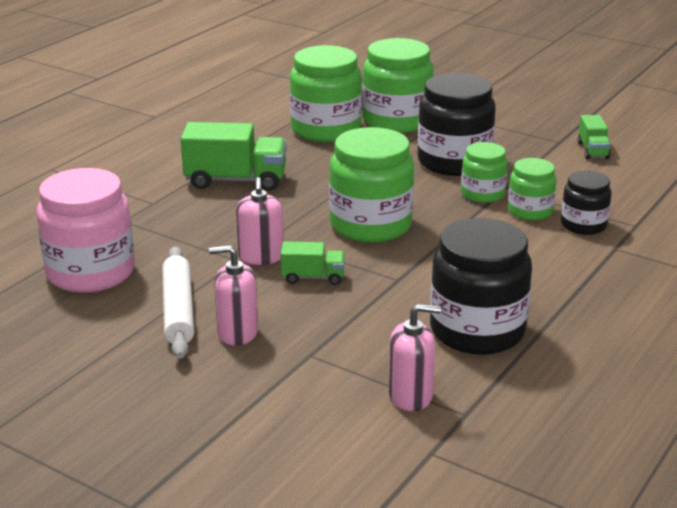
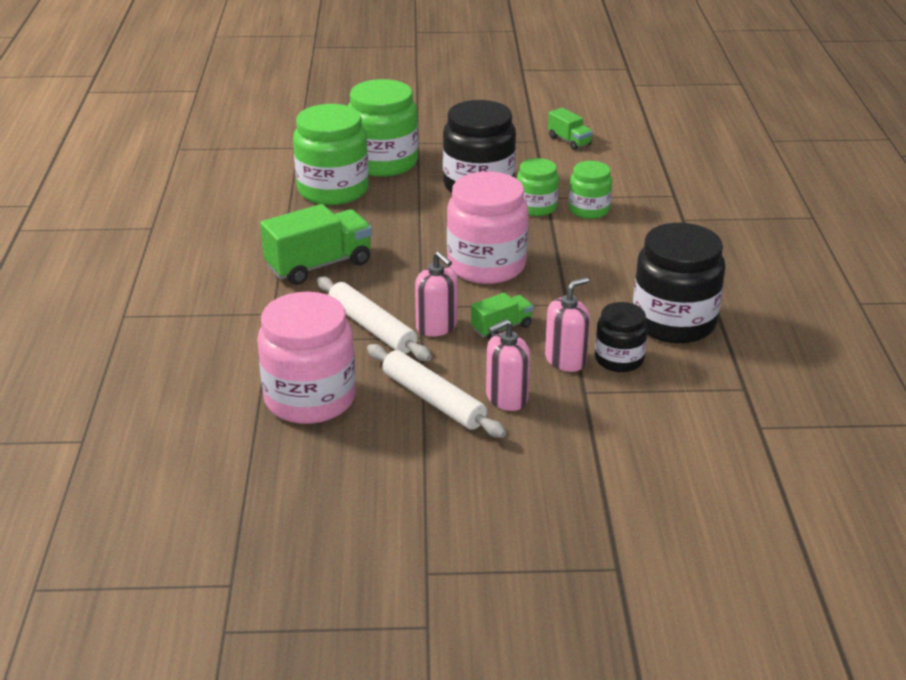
camera: 35 degrees left, 5 degrees up
(209, 239) = (372, 327): none -> white rolling pin
(370, 225) = (486, 265): green jar -> pink jar
(410, 396) = (694, 392): pink soap dispenser -> pink soap dispenser (565, 360)
(583, 225) = (639, 208): black jar -> black jar (619, 359)

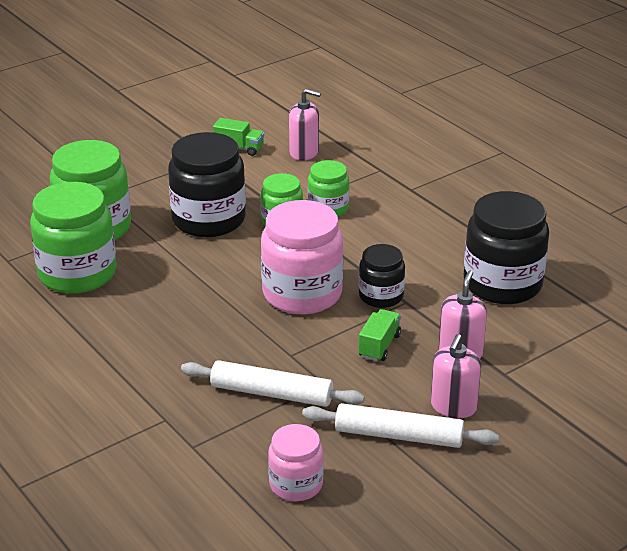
camera: 35 degrees left, 0 degrees up
(310, 399) = (296, 484): pink jar -> pink jar, size x0.56
(319, 265) = (153, 354): green truck -> none
(436, 326) = (325, 368): pink soap dispenser -> pink soap dispenser (304, 152)
(619, 359) = (498, 334): black jar -> black jar (381, 296)

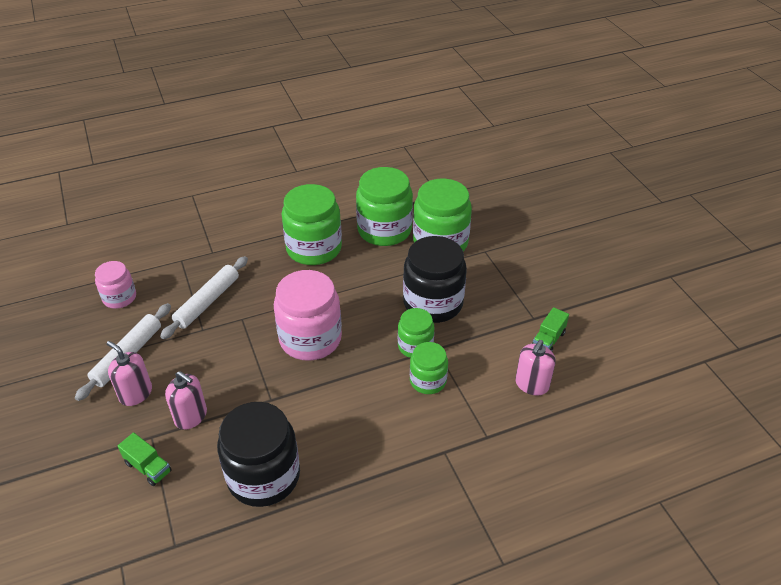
camera: 105 degrees right, 10 degrees up
(131, 325) = (314, 248): none -> green jar
(379, 346) = (225, 369): green truck -> green truck (148, 467)
(381, 296) = (285, 385): black jar -> none

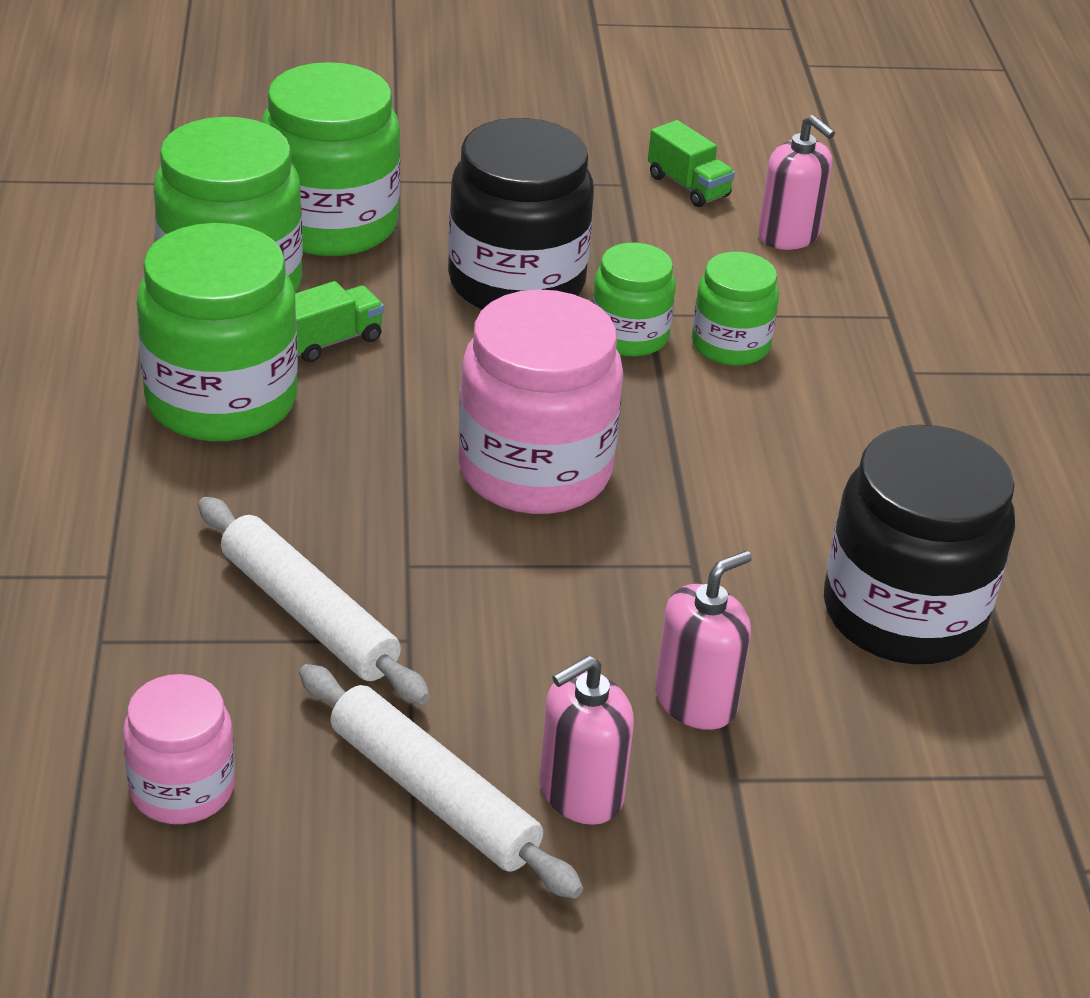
camera: 75 degrees left, 5 degrees down
(148, 467) = (826, 795): green truck -> green truck (330, 341)

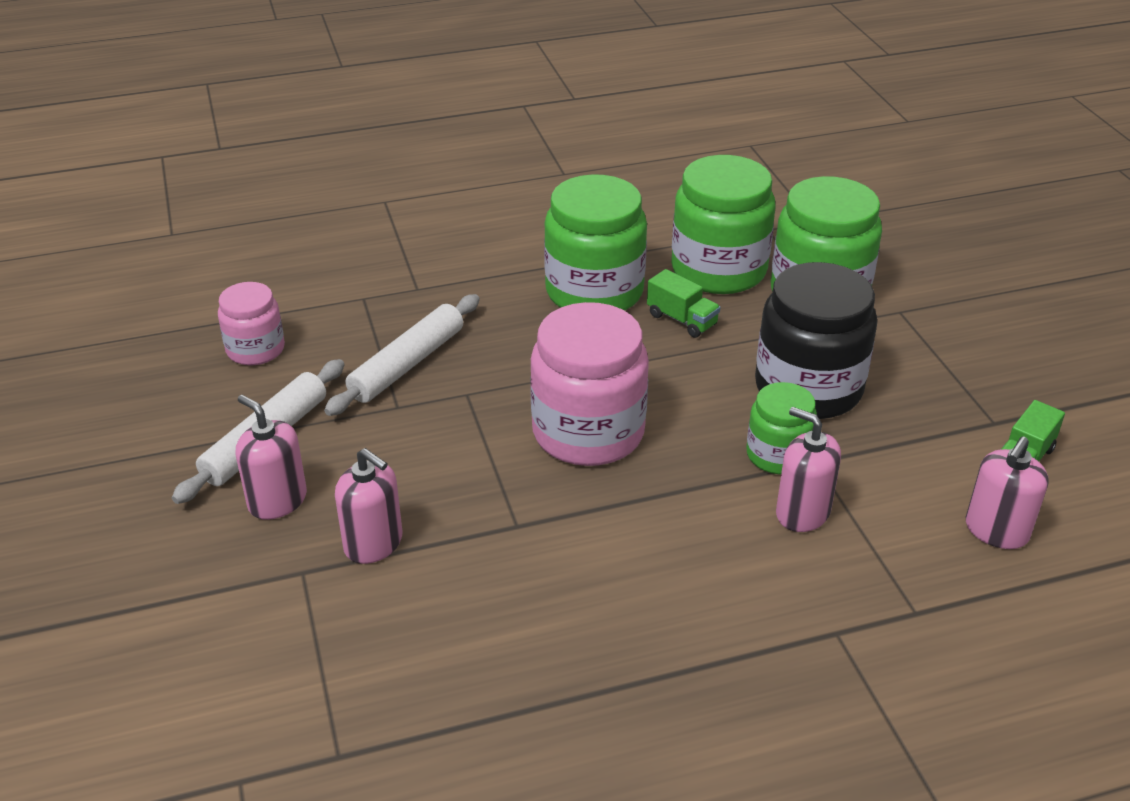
camera: 80 degrees right, 0 degrees up
(730, 345) = (802, 512): green jar -> pink soap dispenser
(903, 613) = (502, 650): black jar -> none

